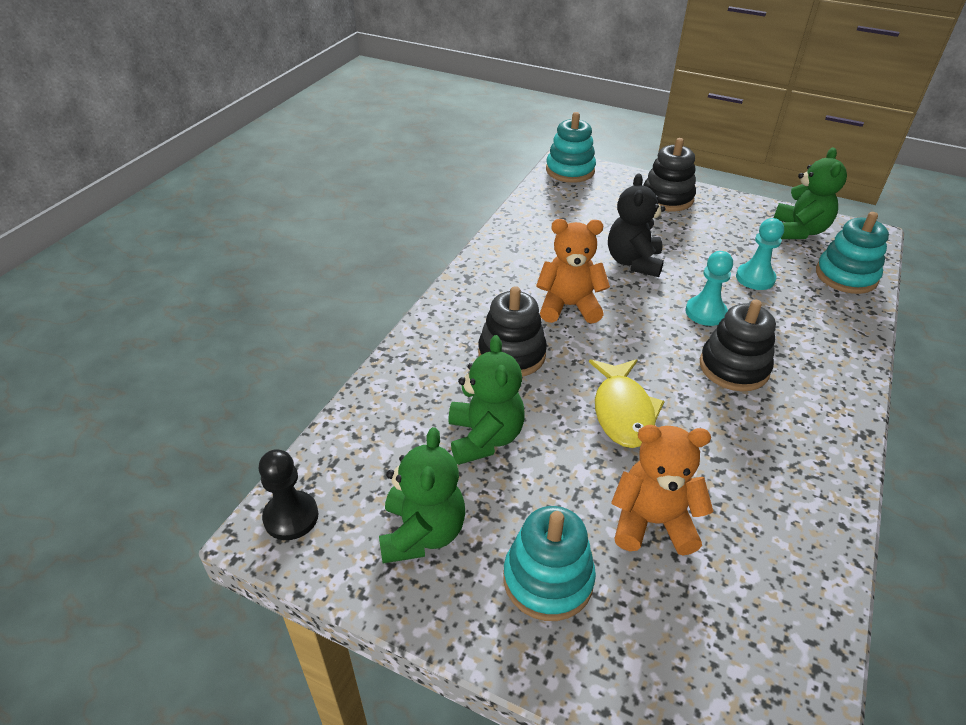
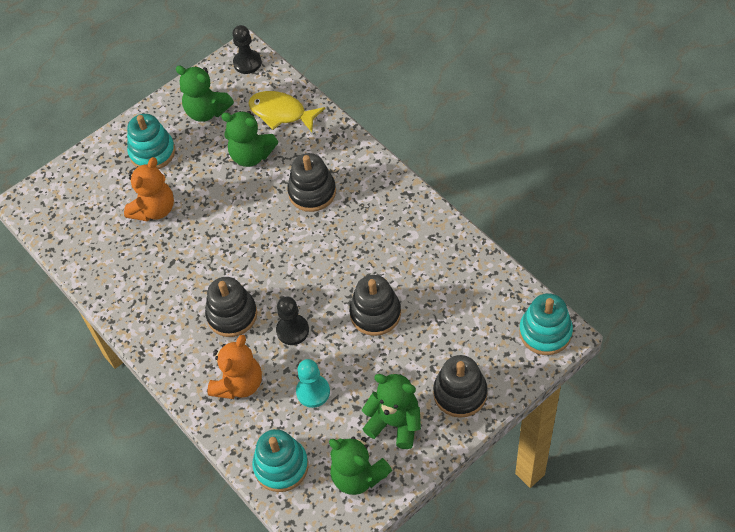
camera: 120 degrees right, 15 degrees up
(569, 306) = (343, 245): orange teddy bear -> orange teddy bear (239, 384)
(623, 411) = (232, 231): yellow fish -> yellow fish (281, 113)
(633, 262) = (375, 313): black teddy bear -> black stacking toy
(705, 312) = (292, 330): turquoise pawn -> black pawn
(730, 224) = (395, 423): none -> green teddy bear

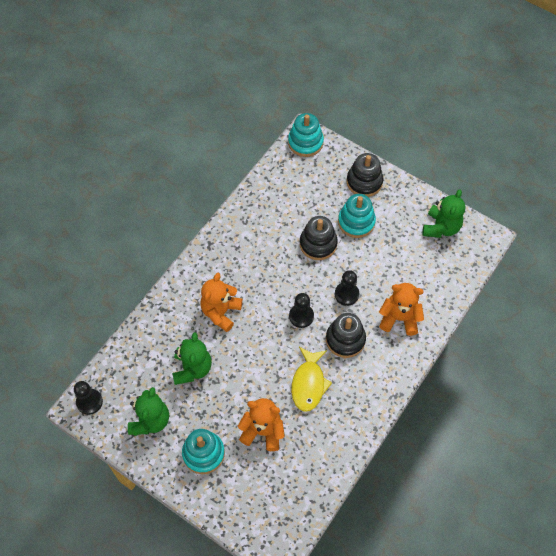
camera: 110 degrees left, 5 degrees up
(279, 274) = (301, 316): none -> black pawn
(281, 113) = (143, 357): yellow fish -> yellow fish (308, 383)
(281, 466) = (450, 274): turquoise stacking toy -> turquoise stacking toy (356, 222)
(312, 192) = (221, 312): black stacking toy -> orange teddy bear
(313, 392) = (390, 269): turquoise pawn -> none
(395, 423) = (397, 214): green teddy bear -> none

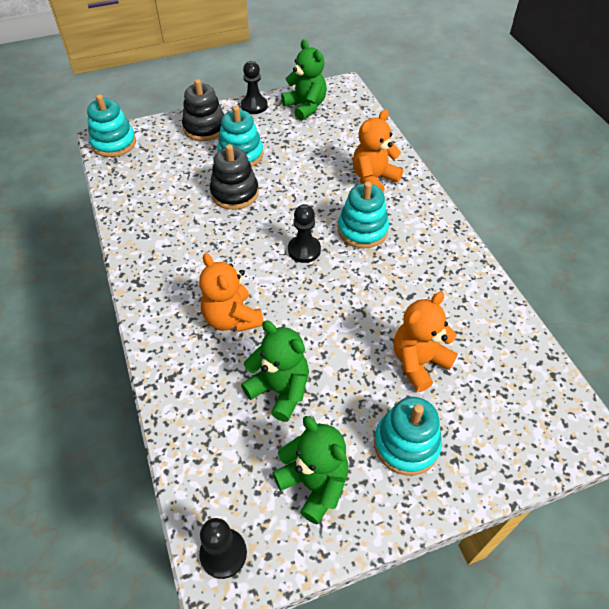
camera: 55 degrees left, 10 degrees down
(308, 383) = (390, 287): yellow fish -> none
(345, 339) = (362, 230): black stacking toy -> turquoise stacking toy
(346, 294) = (312, 202): black pawn -> black pawn (254, 106)

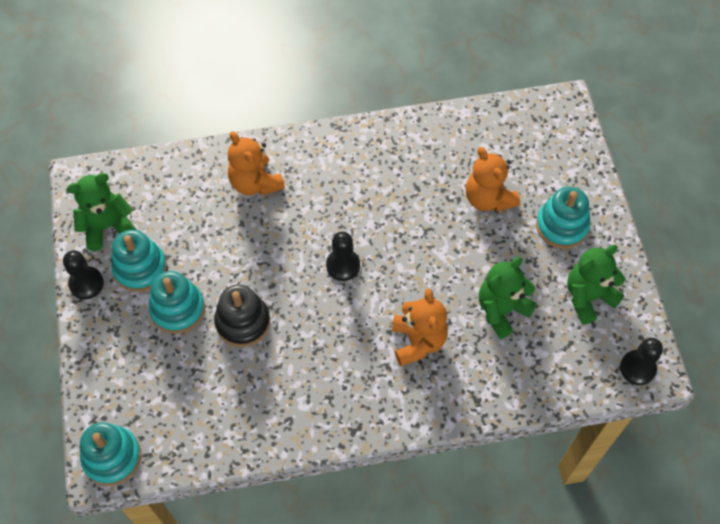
camera: 80 degrees left, 10 degrees up
(205, 128) = (113, 345): black stacking toy -> none
(232, 318) = (418, 341): orange teddy bear -> orange teddy bear turned 75 degrees counterclockwise
(362, 230) = (326, 208): turquoise stacking toy -> turquoise stacking toy (140, 268)

